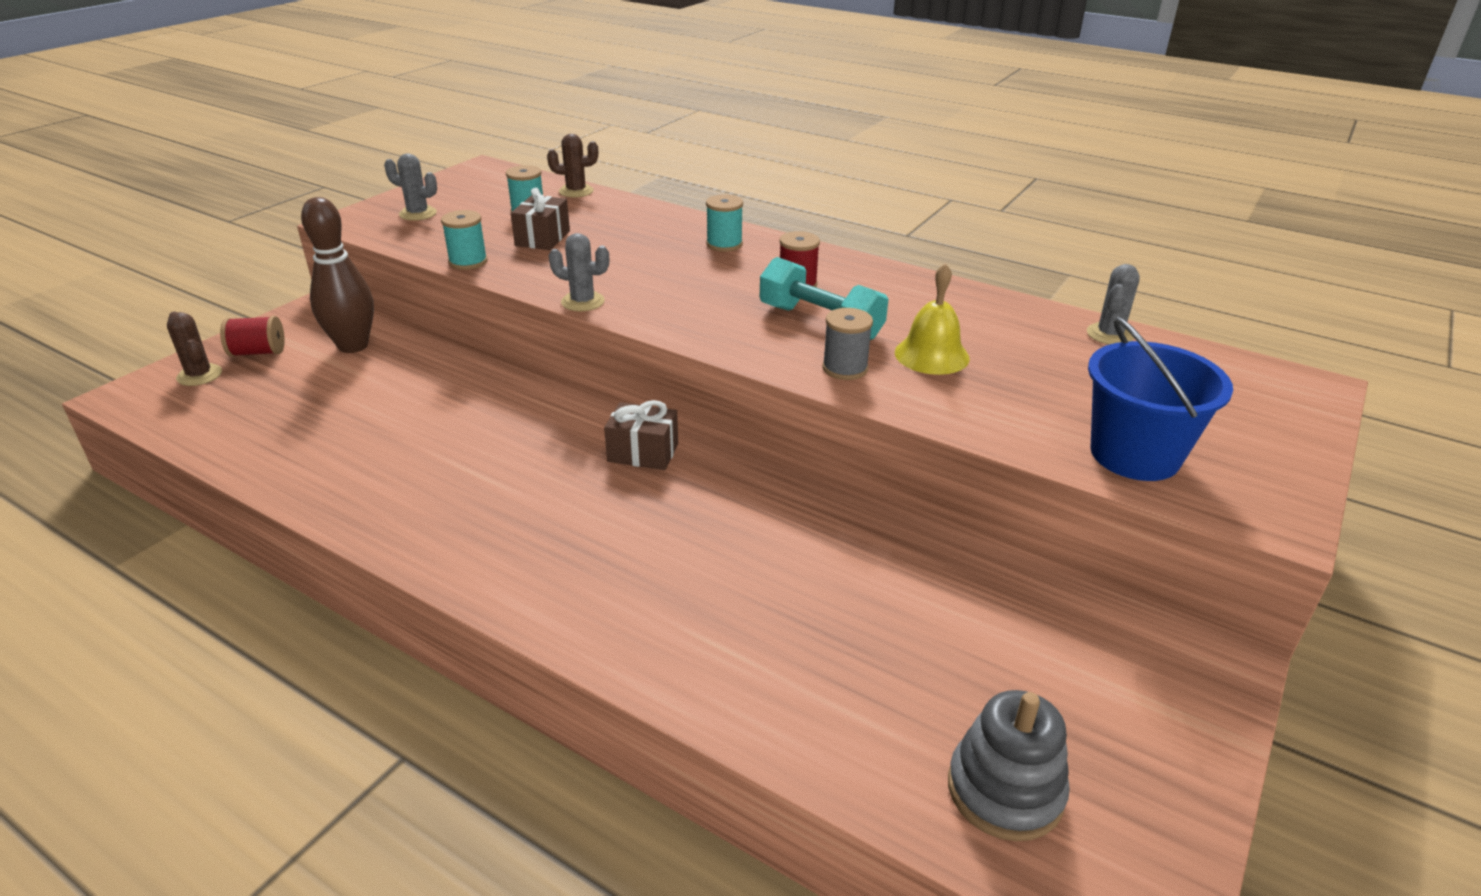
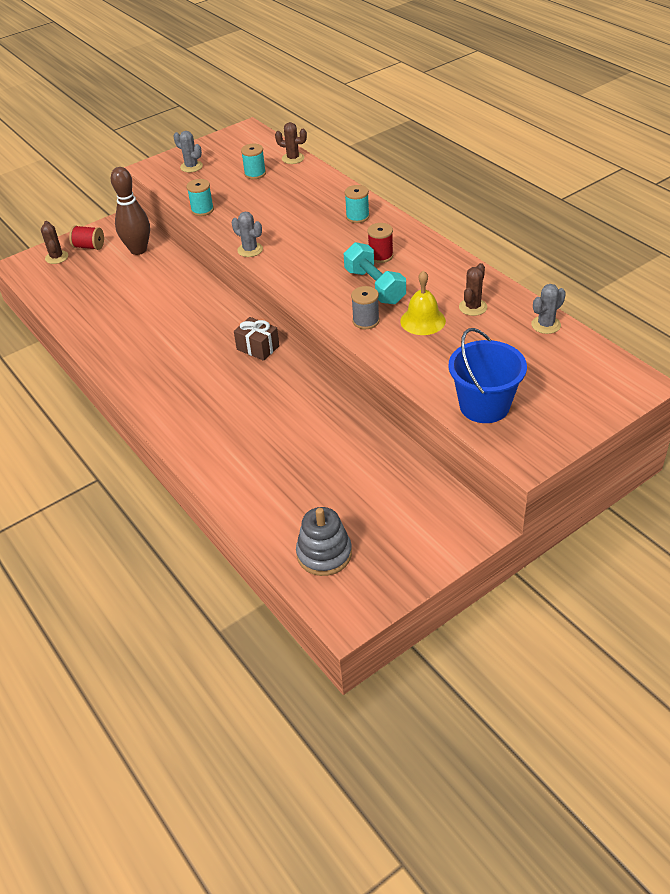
camera: 25 degrees right, 10 degrees up
(542, 238) = (252, 197): brown gift -> none
(988, 328) = (473, 307): none -> brown cactus

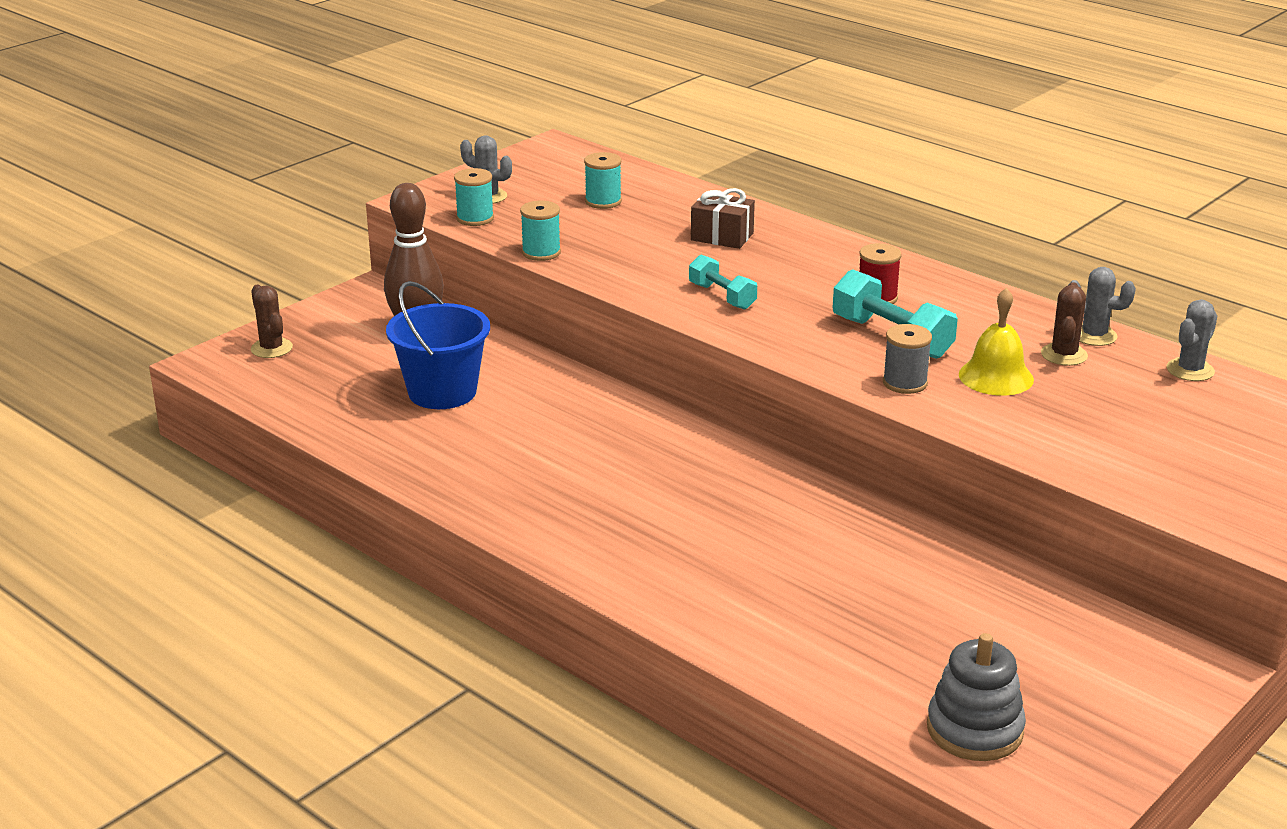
camera: 15 degrees left, 15 degrees down
(89, 246) = (324, 330): red spool -> none
(250, 250) = (655, 301): grey cactus -> grey cactus (1094, 335)
(258, 347) = (702, 452): brown gift -> brown gift (722, 236)
(290, 249) = (722, 296): none -> turquoise dumbbell
(293, 158) = (655, 179): brown cactus -> none
(357, 217) = (808, 250): turquoise spool -> turquoise spool (475, 218)
(484, 406) = (1161, 479): blue bucket -> blue bucket (442, 392)

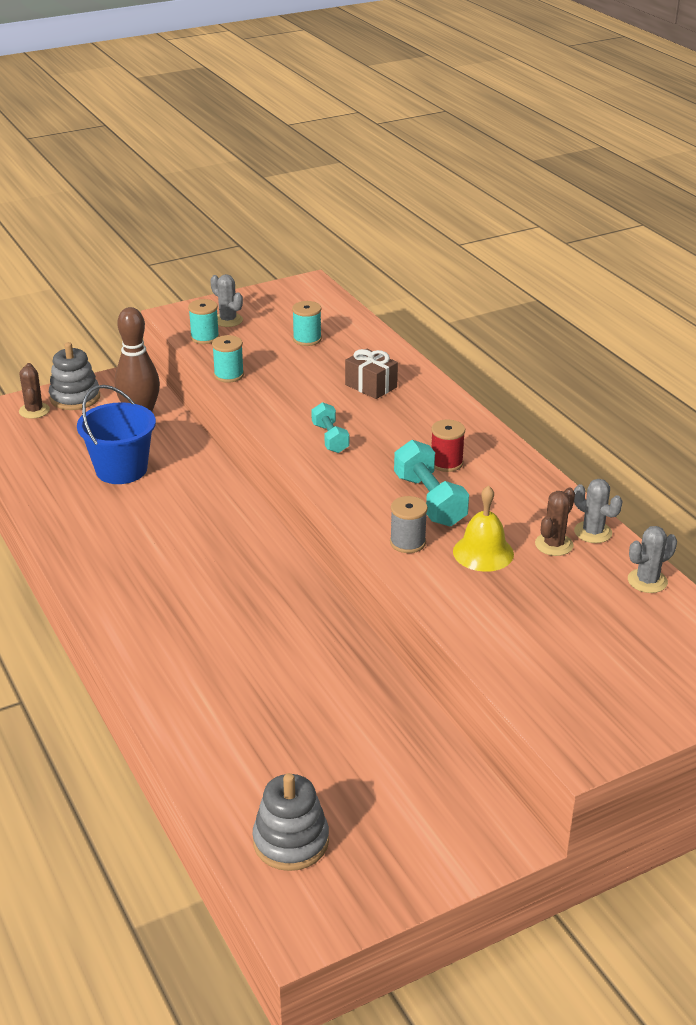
camera: 20 degrees right, 5 degrees up
(314, 325) = (75, 397): none -> grey stacking toy

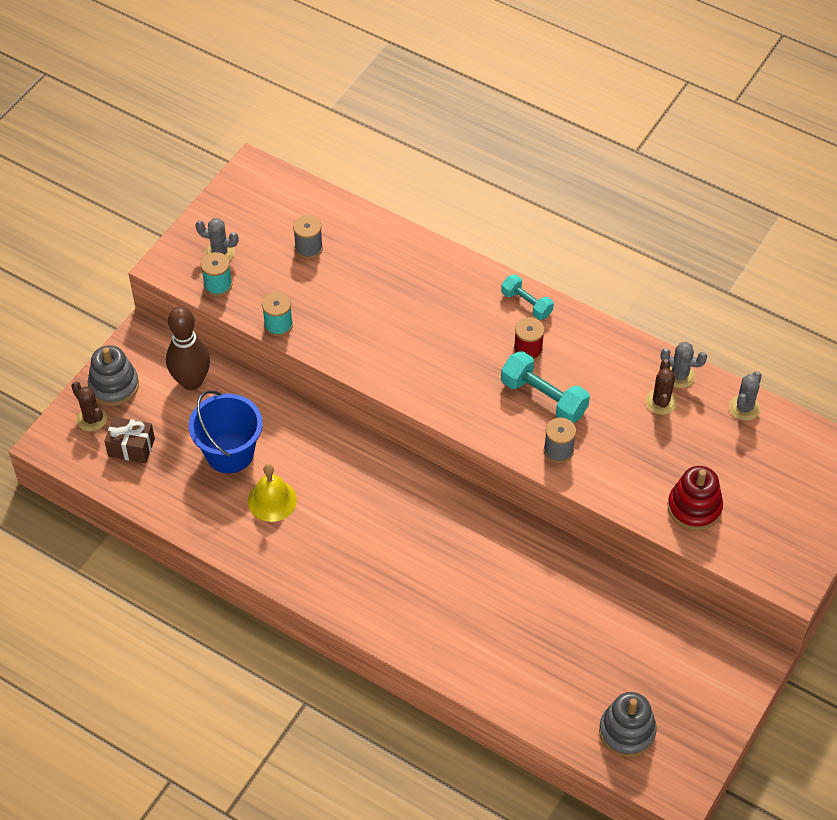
camera: 30 degrees left, 20 degrees up
(307, 339) = (308, 248): turquoise spool -> grey spool
(330, 438) = (419, 364): turquoise dumbbell -> turquoise dumbbell (526, 304)
(371, 386) = (406, 285): brown gift -> brown gift (131, 447)
(483, 552) = (617, 434): yellow bell -> yellow bell (272, 500)
(517, 640) = (694, 507): none -> red stacking toy

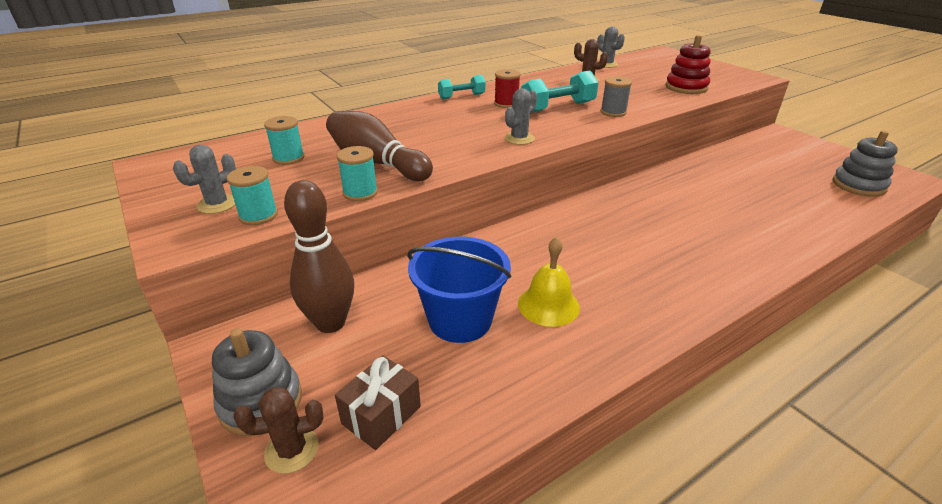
camera: 65 degrees left, 20 degrees down
(308, 248) = (288, 158): grey spool -> turquoise spool
(331, 310) = (376, 163): none -> brown bowling pin
(679, 376) = (568, 72): grey cactus -> grey cactus (519, 138)

